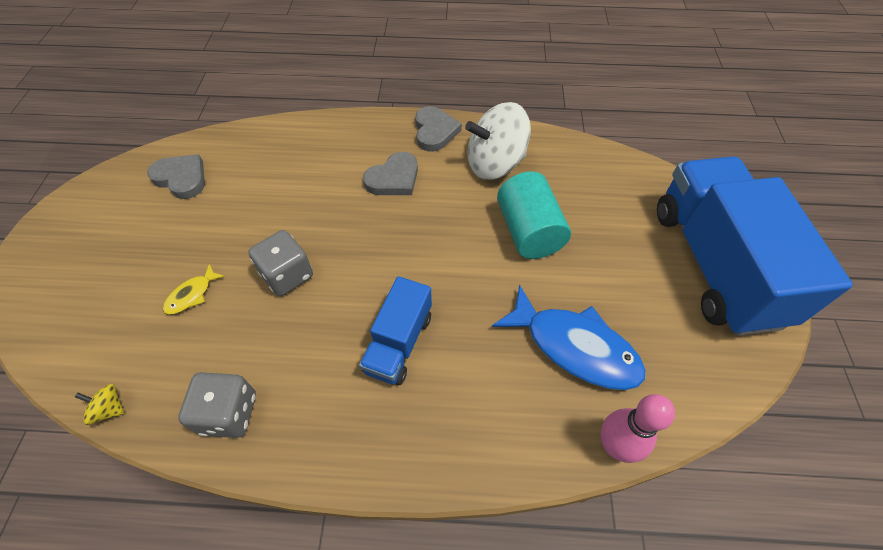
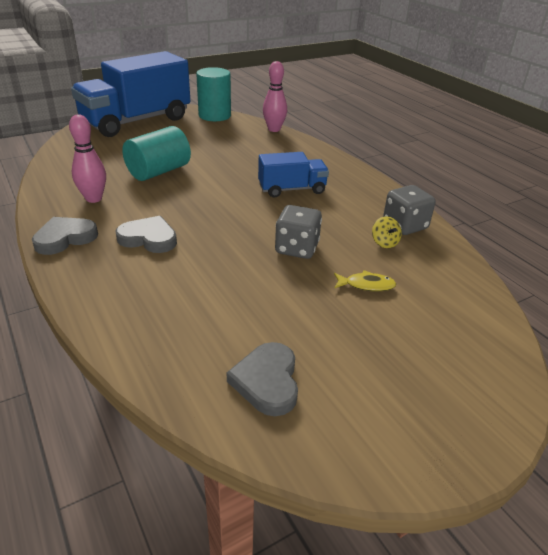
camera: 125 degrees left, 20 degrees down
(109, 409) = (472, 271): yellow spinning top -> yellow spinning top (384, 242)
(495, 164) = (94, 198): white spinning top -> pink bowling pin
(574, 347) = (233, 144): blue fish -> none
(715, 381) = (214, 115): none -> turquoise cylinder

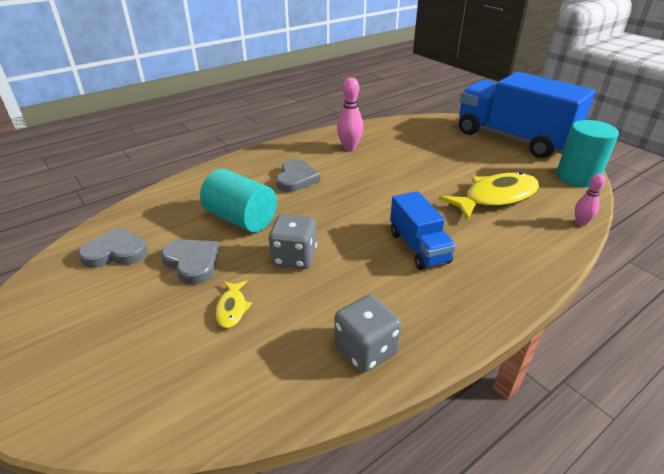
camera: 85 degrees right, 0 degrees up
(65, 238) = (290, 148): grey heart -> grey heart (192, 263)
(159, 171) = (412, 166): turquoise cylinder -> turquoise cylinder (241, 219)
(231, 148) = (495, 197): none -> yellow fish
(274, 129) = (580, 222): pink bowling pin -> pink bowling pin, size x0.62
(384, 242) = (318, 326): yellow spinning top -> none

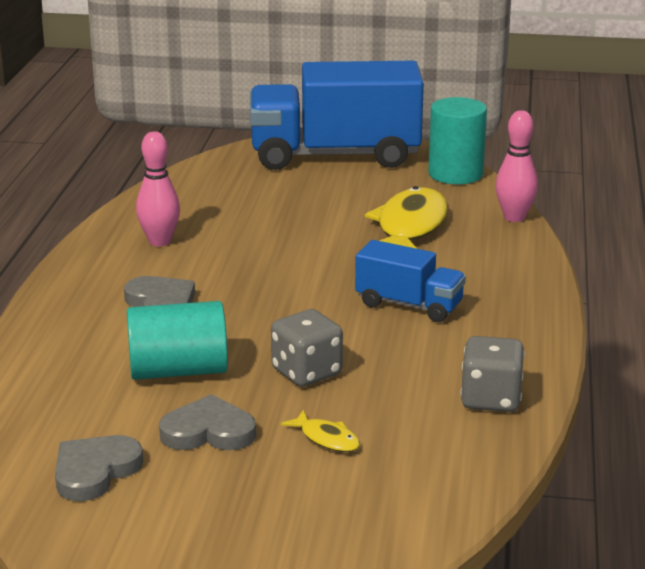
camera: 45 degrees left, 10 degrees down
(580, 222) = (514, 217): pink bowling pin -> pink bowling pin, size x1.61

